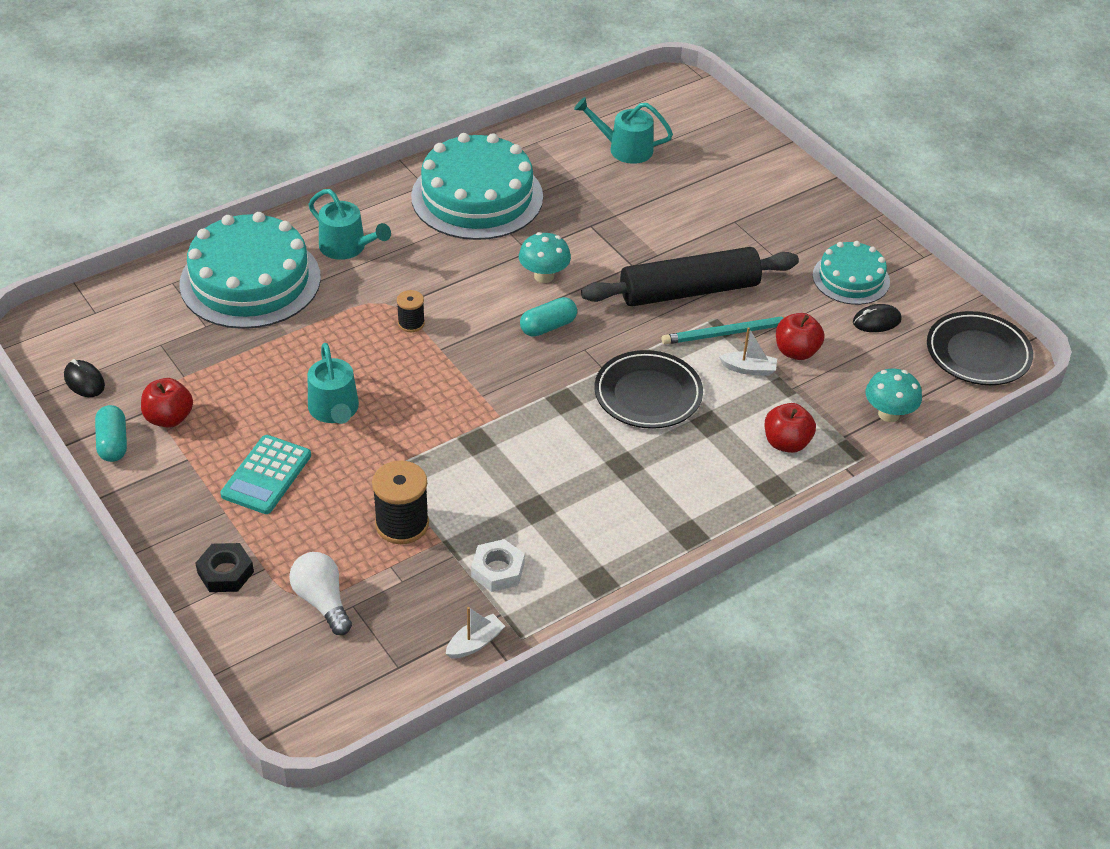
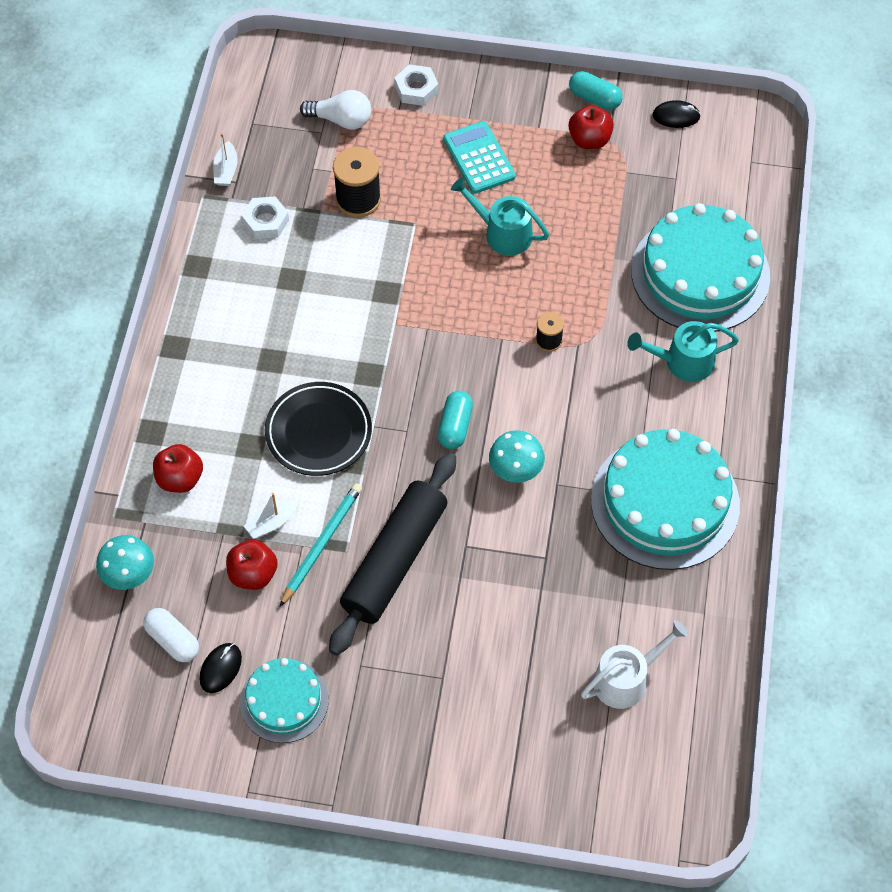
camera: 135 degrees right, 15 degrees up
(225, 572) = (416, 89): black nut -> white nut
(625, 149) = (626, 679): turquoise watering can -> white watering can
(894, 357) = (173, 640): none -> white capsule
(978, 353) = (110, 709): black plate -> none

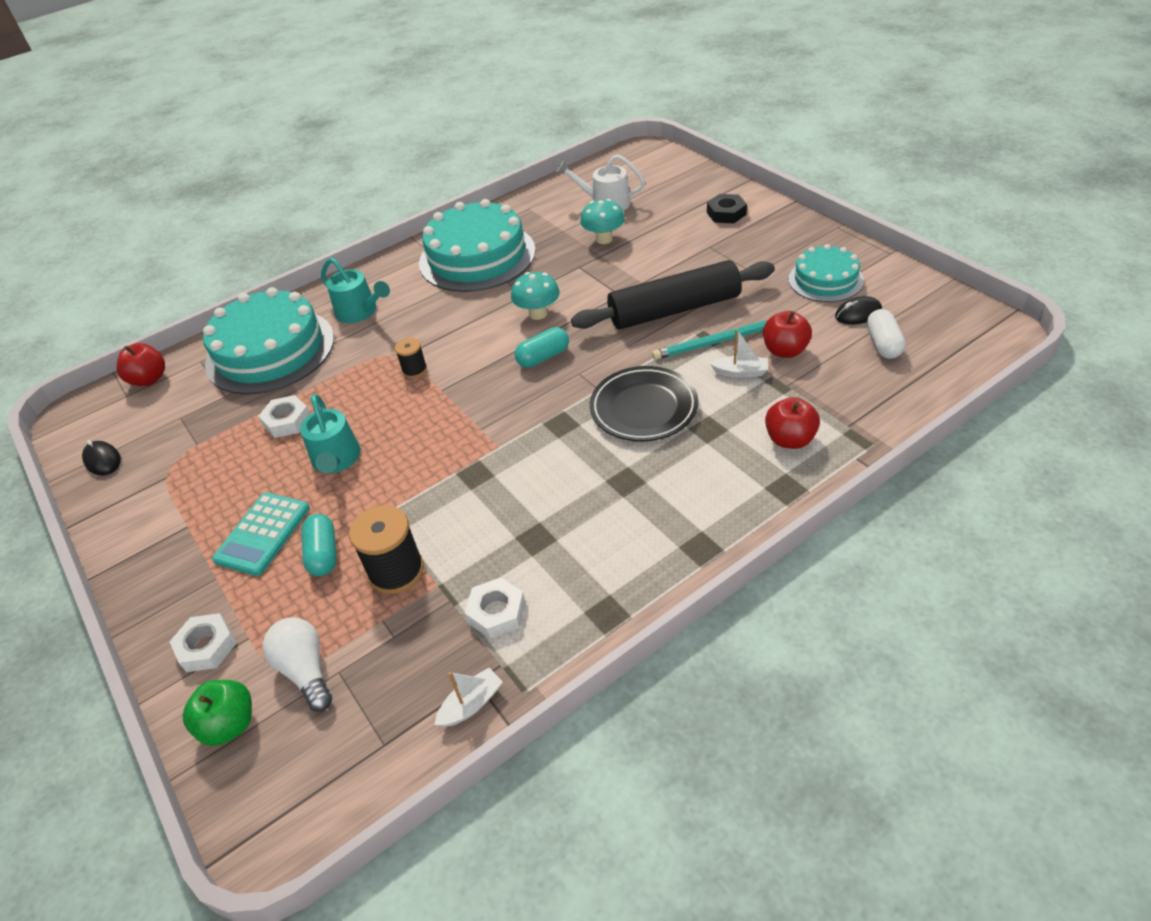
camera: 130 degrees left, 15 degrees down
(129, 575) = (889, 398): turquoise mushroom -> turquoise mushroom (604, 239)
(347, 73) = (229, 724): none -> green apple
(473, 750) = (726, 213): none -> black nut
(586, 232) = (287, 421): none -> white nut
(589, 140) = (176, 487): red apple -> red apple (149, 379)
(594, 98) = (117, 518): turquoise capsule -> turquoise capsule (323, 554)

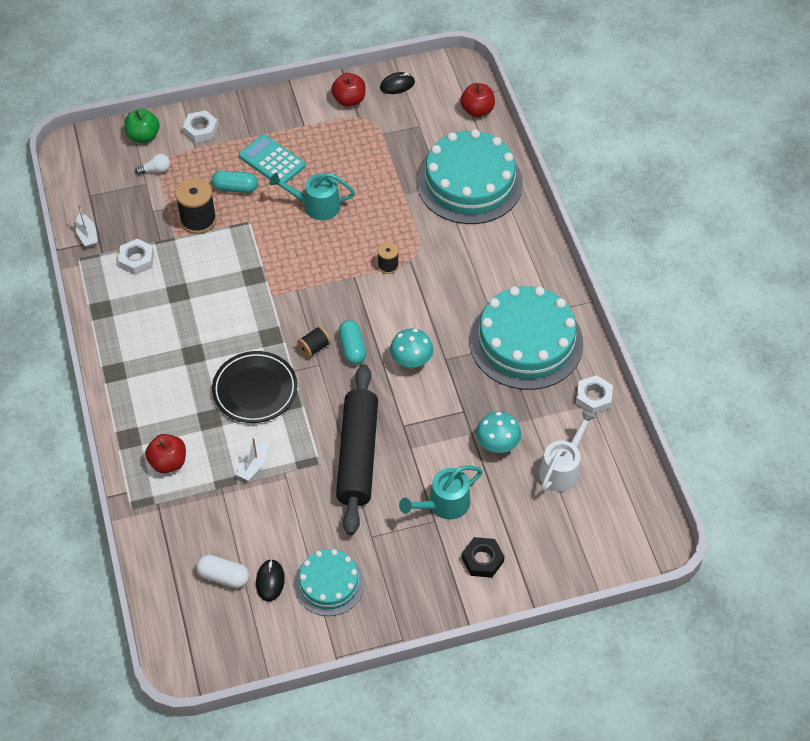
camera: 105 degrees right, 10 degrees up
(287, 421) = (376, 184): white nut -> white nut (593, 397)
(306, 670) = (156, 170): white light bulb -> white light bulb, size x0.61
(360, 312) = (489, 245): turquoise watering can -> turquoise watering can (444, 504)
(558, 384) = (314, 347): none -> black spool
(716, 342) = (298, 465): turquoise pencil -> none
(785, 350) = (259, 506): red apple -> red apple (349, 100)

